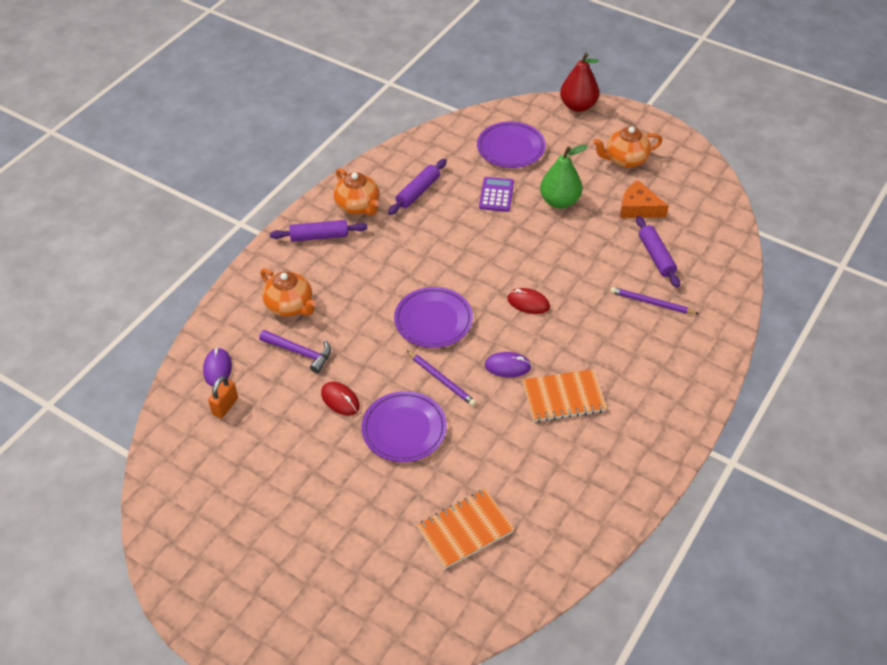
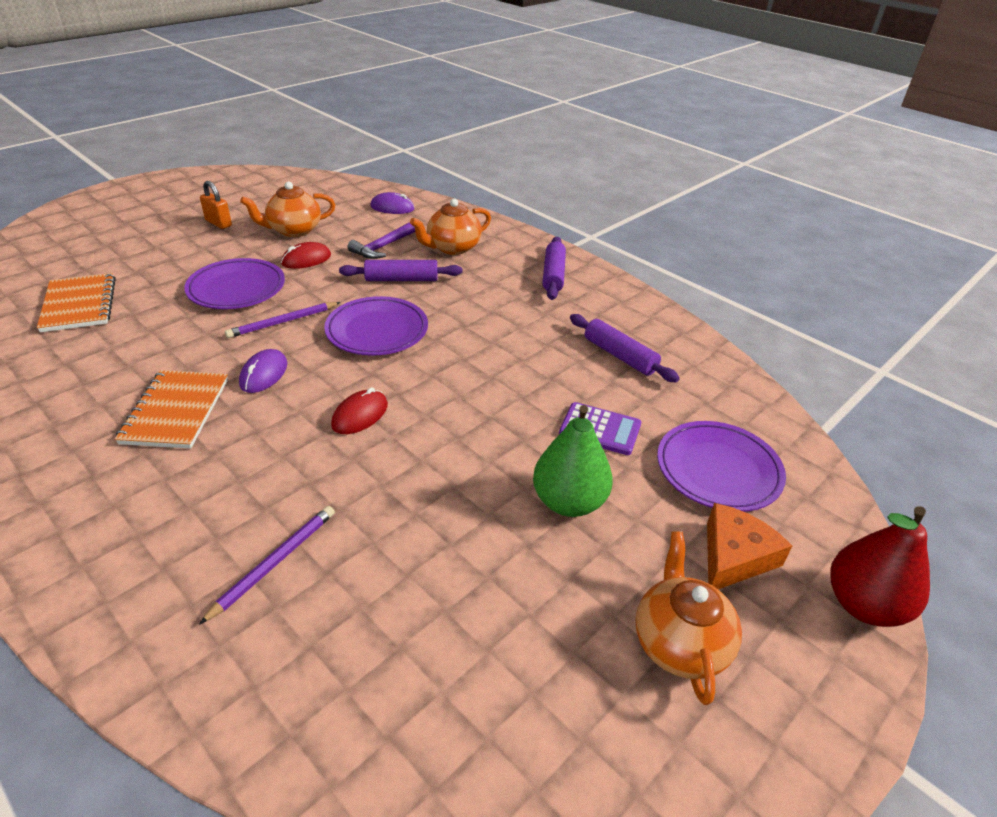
camera: 100 degrees right, 10 degrees down
(225, 406) = (345, 207): orange padlock -> orange padlock (218, 223)
(358, 206) = (600, 306): orange teapot -> orange teapot (294, 230)
(638, 208) = (523, 620): orange cheese -> orange cheese (734, 557)
(656, 256) = (380, 607): purple rolling pin -> purple rolling pin (401, 279)

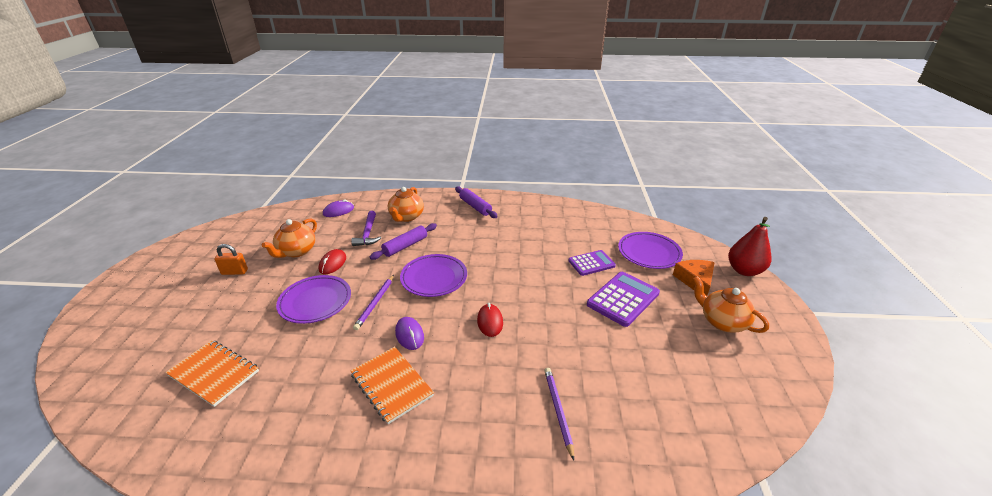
camera: 40 degrees left, 5 degrees down
(569, 502) = (623, 299): green pear -> purple calculator
(620, 356) = (554, 228): purple rolling pin -> none

